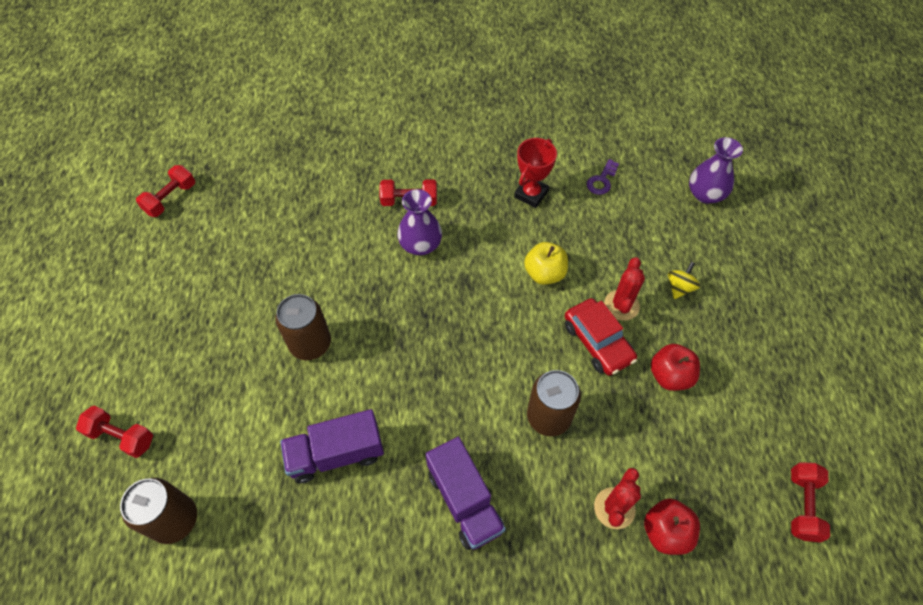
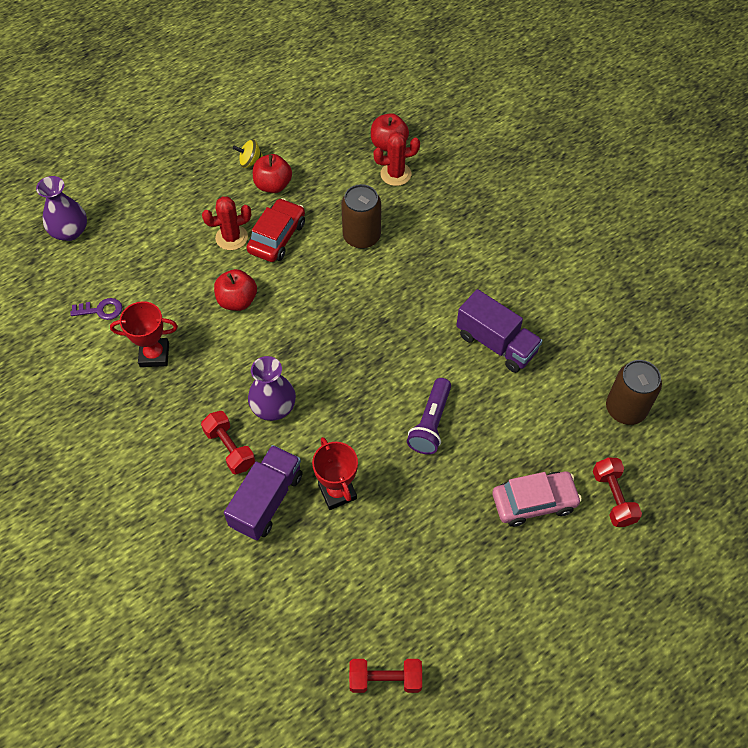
camera: 125 degrees left, 0 degrees up
(179, 372) = (534, 502): none -> pink car
(310, 343) = (431, 423): brown can -> purple flashlight
(315, 246) = (337, 492): none -> red trophy
(464, 501) = (460, 251): purple truck -> purple truck (266, 500)
(544, 273) = (237, 300): yellow apple -> red apple
(679, 287) = (187, 210): yellow spinning top -> yellow spinning top (250, 162)
(802, 505) = (316, 91): red dumbbell -> none

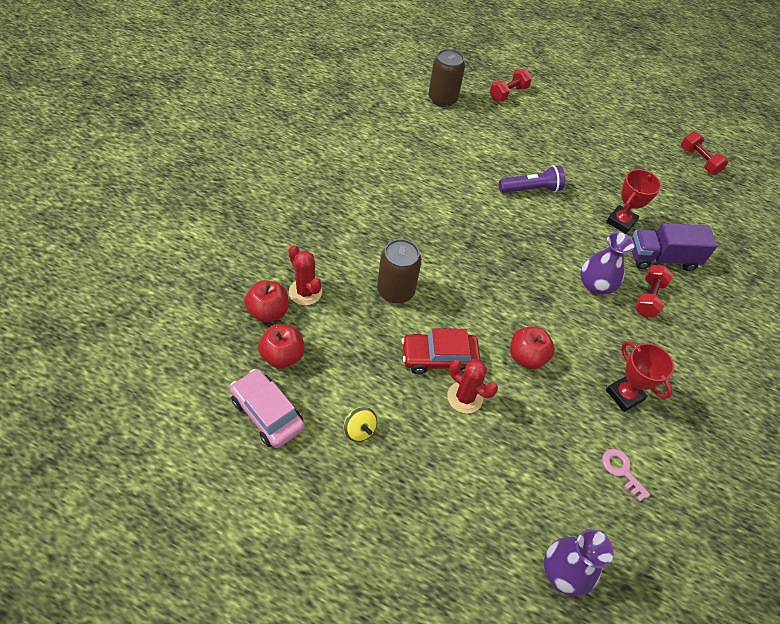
camera: 125 degrees left, 5 degrees down
(101, 310) = (621, 471): purple key -> pink key
(273, 185) = (378, 392): red apple -> red apple (282, 356)
(496, 343) = (440, 172): purple truck -> none
(534, 502) = (541, 126): pink car -> pink car (267, 413)

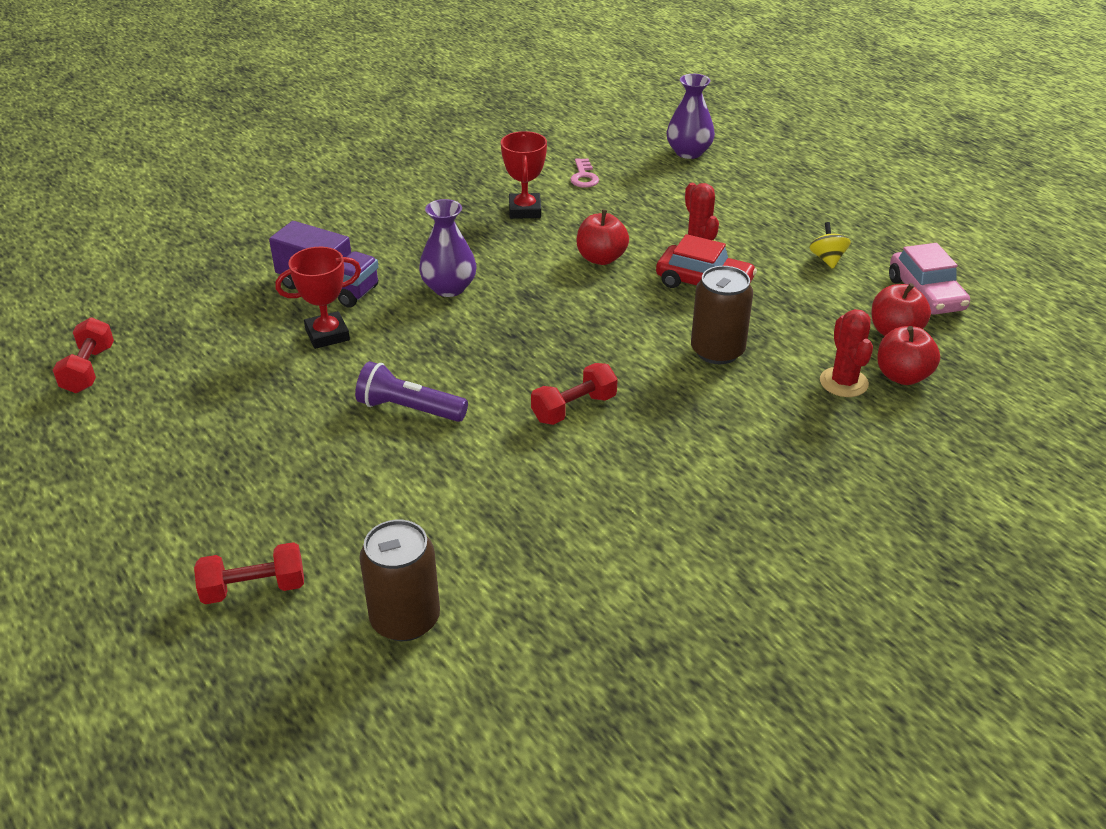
camera: 145 degrees left, 15 degrees down
(648, 298) = (399, 261): red dumbbell -> red dumbbell (574, 408)

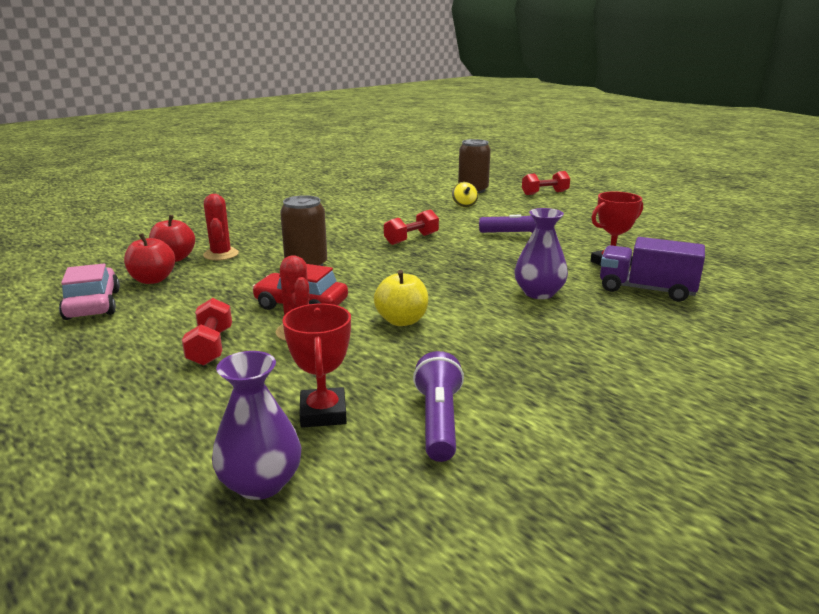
camera: 175 degrees right, 15 degrees down
(89, 370) = (751, 243): red dumbbell -> red dumbbell (210, 347)
(525, 210) = (503, 367): red trophy -> red trophy (323, 413)
(584, 177) = (438, 421): pink key -> purple flashlight
(601, 258) = (402, 321): red apple -> yellow apple
(827, 259) = (161, 329): yellow spinning top -> yellow spinning top (464, 205)

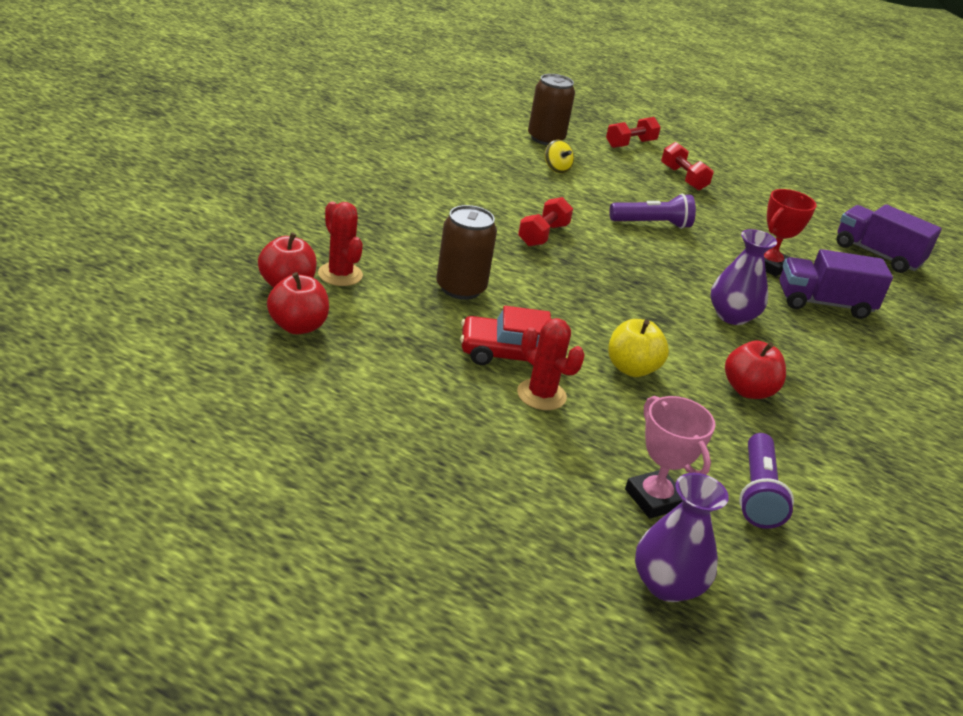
camera: 25 degrees left, 10 degrees up
(93, 304) = (266, 375): pink car -> none
(210, 347) = (470, 427): red dumbbell -> red dumbbell (683, 178)
(323, 413) = (654, 499): red trophy -> pink trophy
(438, 421) = (758, 493): purple flashlight -> purple flashlight turned 150 degrees counterclockwise
(505, 343) = (748, 390): none -> red apple
(736, 260) = (877, 255): none -> purple truck

